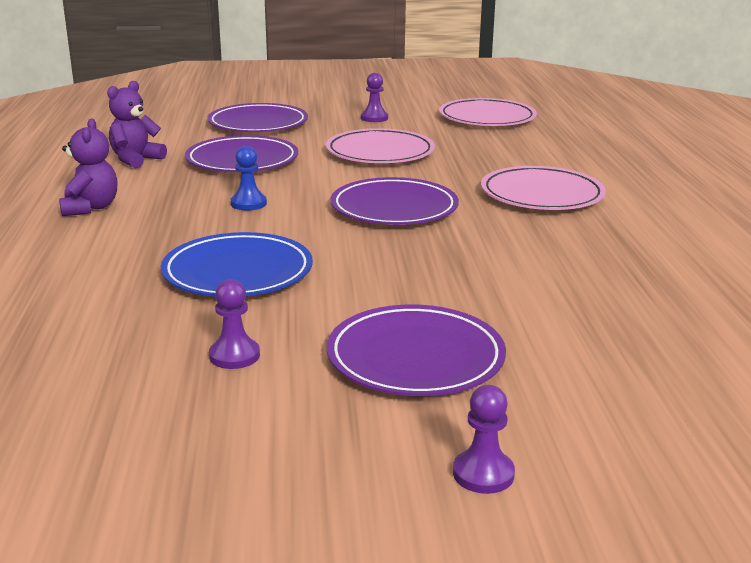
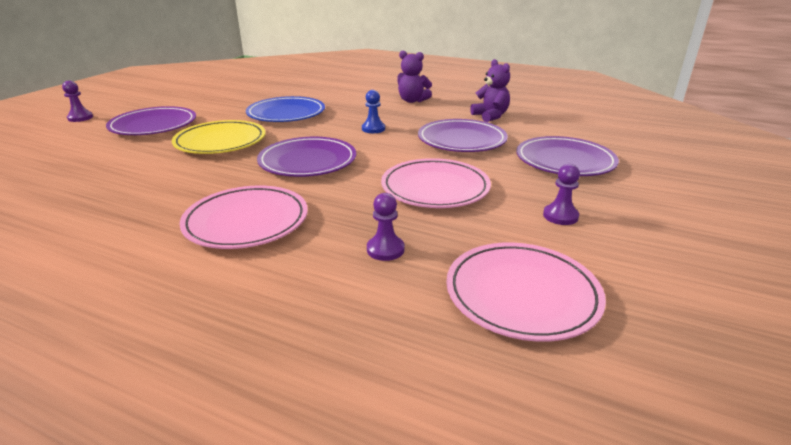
camera: 120 degrees right, 5 degrees up
(234, 355) = (218, 103): purple pawn -> purple pawn (385, 249)
(405, 273) = (220, 142): none -> yellow plate

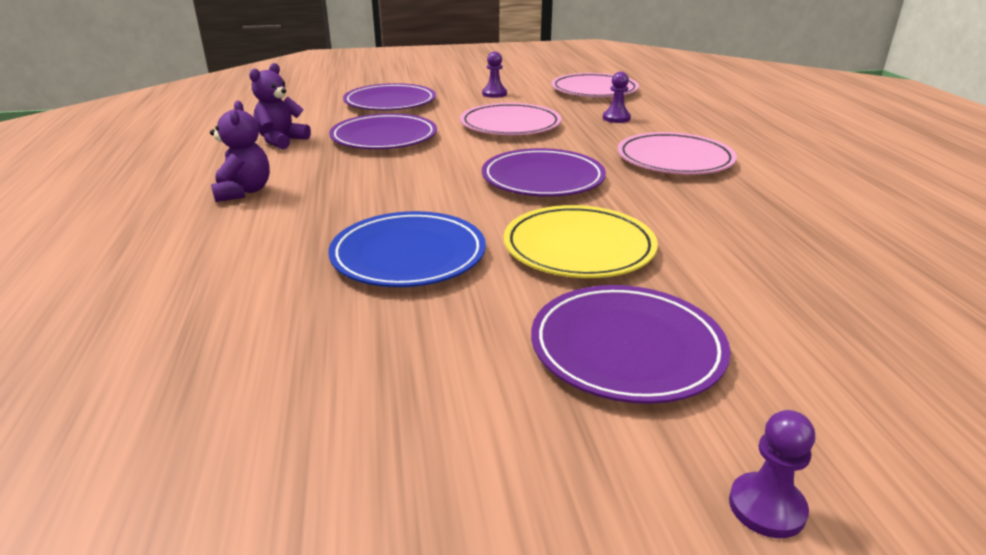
camera: 125 degrees left, 0 degrees up
(373, 129) = (401, 180): blue pawn -> none

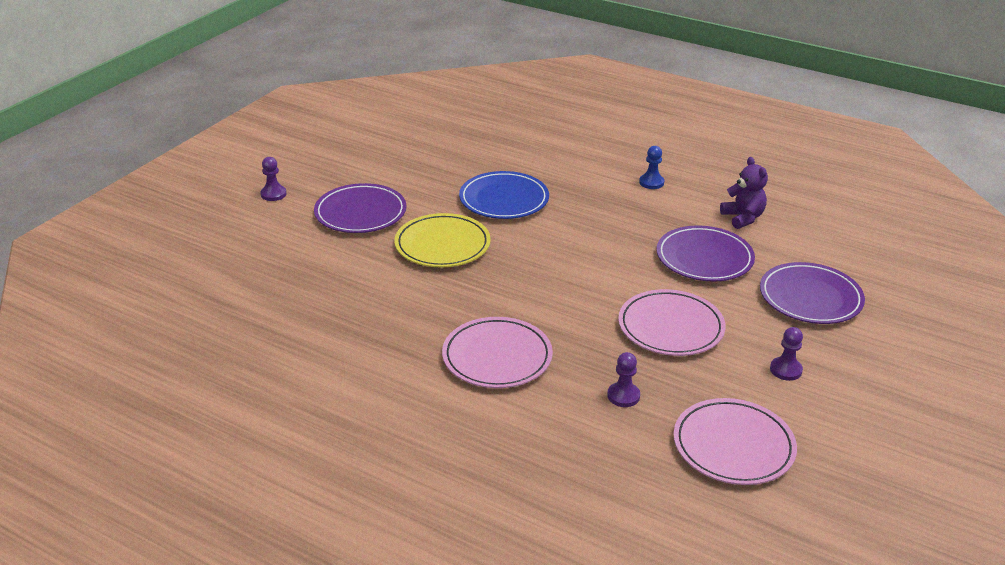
camera: 130 degrees right, 5 degrees up
(243, 192) = (651, 182): purple teddy bear -> blue pawn
(543, 179) = (540, 282): purple plate -> none

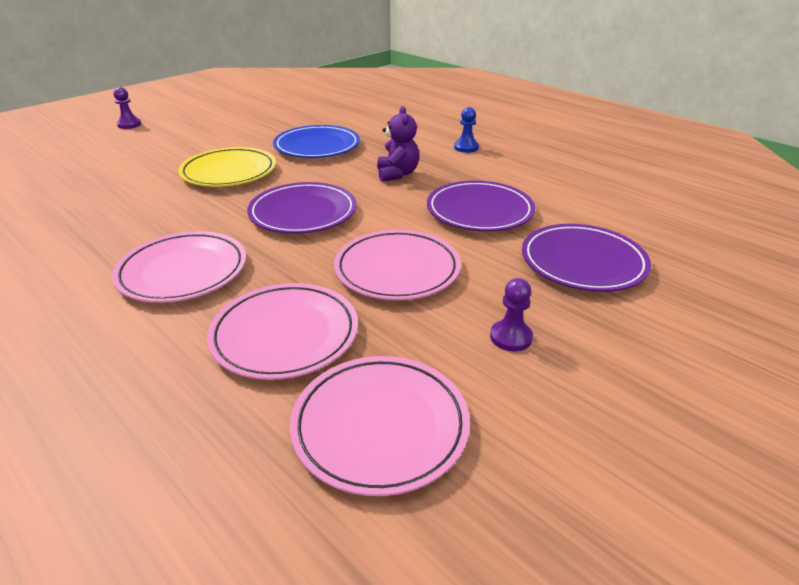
camera: 15 degrees right, 0 degrees up
(360, 213) = (184, 143): purple plate -> purple plate (303, 213)
(623, 396) = (285, 335): purple pawn -> pink plate
(743, 218) = (542, 183): purple teddy bear -> purple teddy bear (397, 174)

